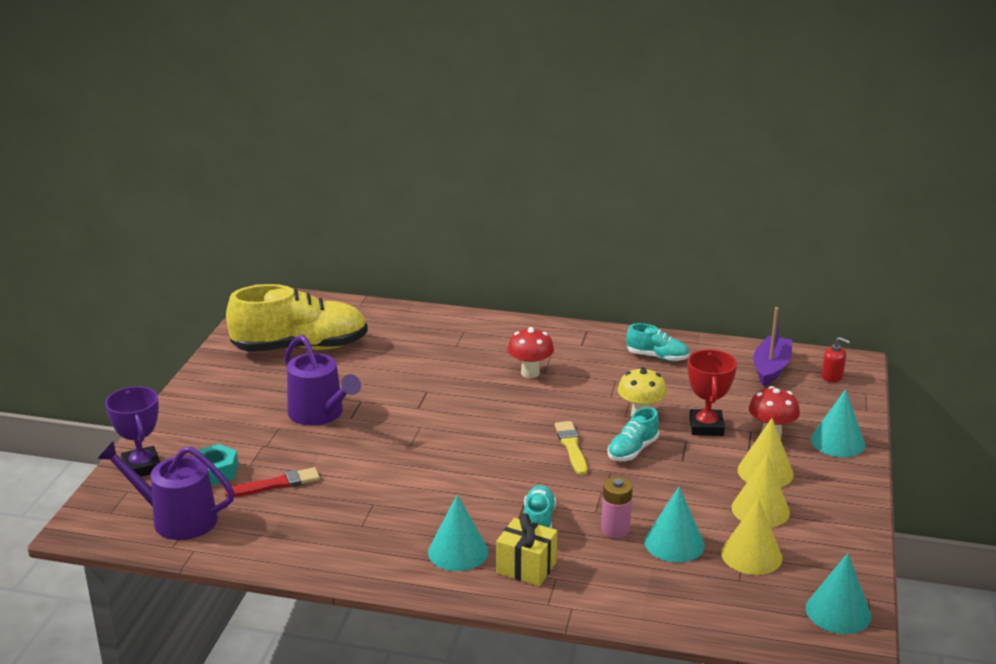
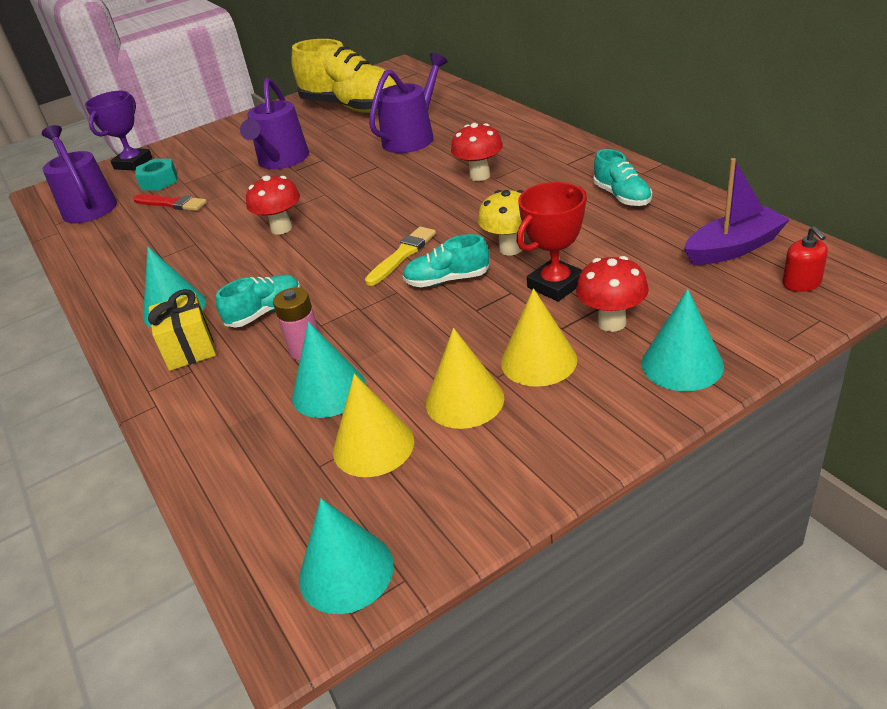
camera: 50 degrees right, 10 degrees up
(415, 359) = (412, 137): none -> purple watering can
(434, 464) = (281, 228): none -> red mushroom

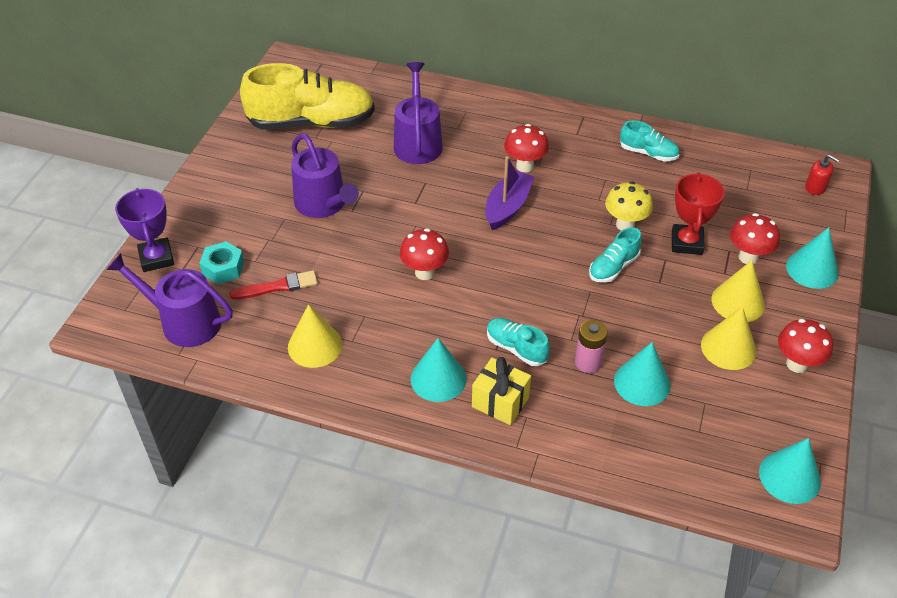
camera: 45 degrees left, 10 degrees up
(265, 312) = (516, 348): turquoise shoe -> turquoise shoe turned 60 degrees counterclockwise
(373, 446) = (714, 402): yellow cone -> yellow cone (315, 345)
(402, 255) = (555, 259): yellow brush -> none
(524, 454) = (797, 364): none -> red mushroom
(734, 248) = (757, 174): purple boat -> purple boat (507, 207)

